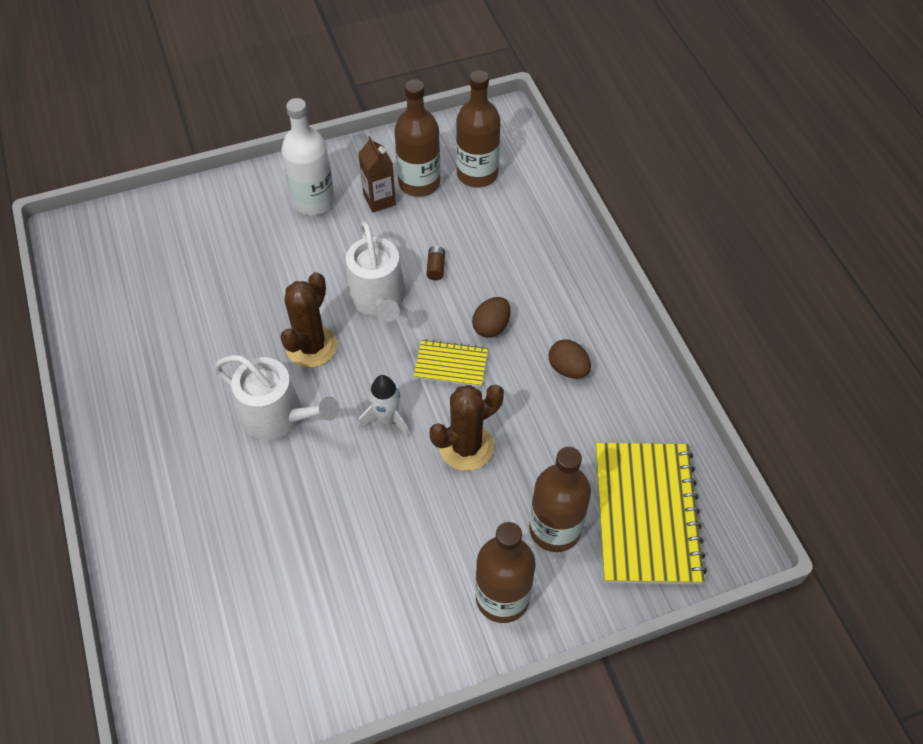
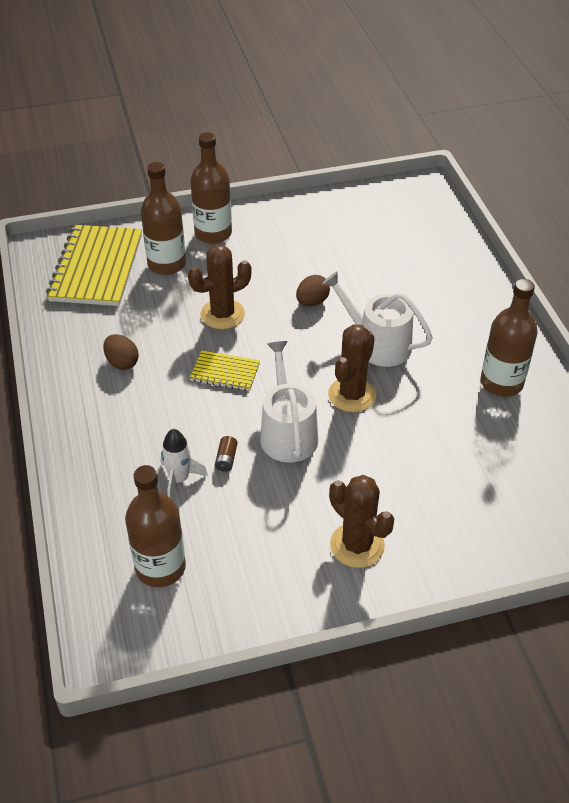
camera: 175 degrees left, 10 degrees down
(313, 201) = (357, 545): white bottle -> brown cactus
(379, 200) = (280, 541): brown carton -> none
(387, 419) = (285, 336): white rocket -> white rocket (179, 479)
(419, 183) = (232, 560): brown bottle -> brown bottle (501, 383)
(491, 326) = (182, 400): brown egg -> brown egg (312, 302)

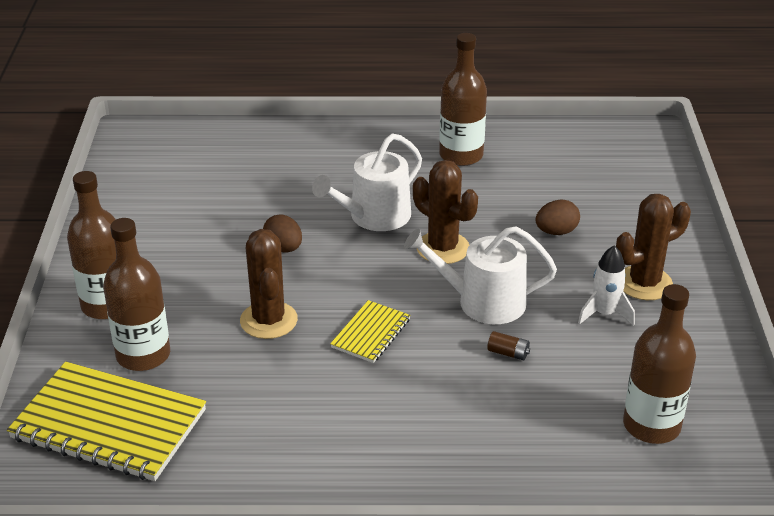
camera: 75 degrees left, 10 degrees down
(122, 362) = (315, 420): brown egg -> brown egg (556, 232)
(179, 479) = (528, 394): white rocket -> white rocket (604, 314)

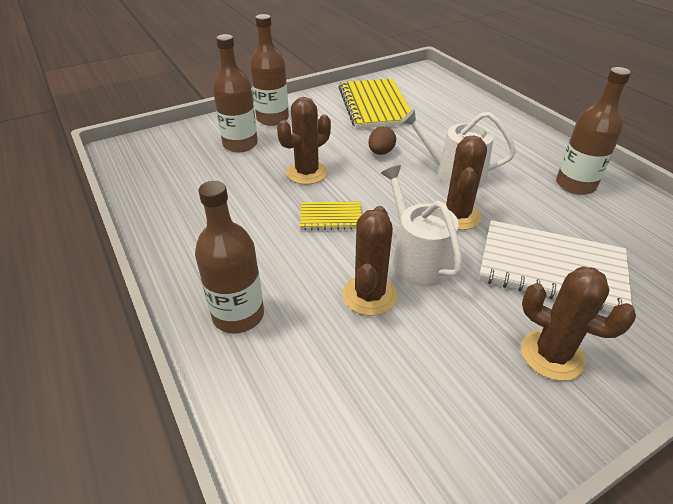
camera: 60 degrees right, 5 degrees up
(109, 424) = (176, 156): yellow notebook -> yellow notebook (374, 105)
(508, 353) = (369, 295): brown battery -> brown cactus
(556, 232) = (551, 268): brown egg -> white notebook
(604, 314) = (478, 340): white rocket -> none
(651, 425) = (350, 435): brown bottle -> brown bottle (238, 315)

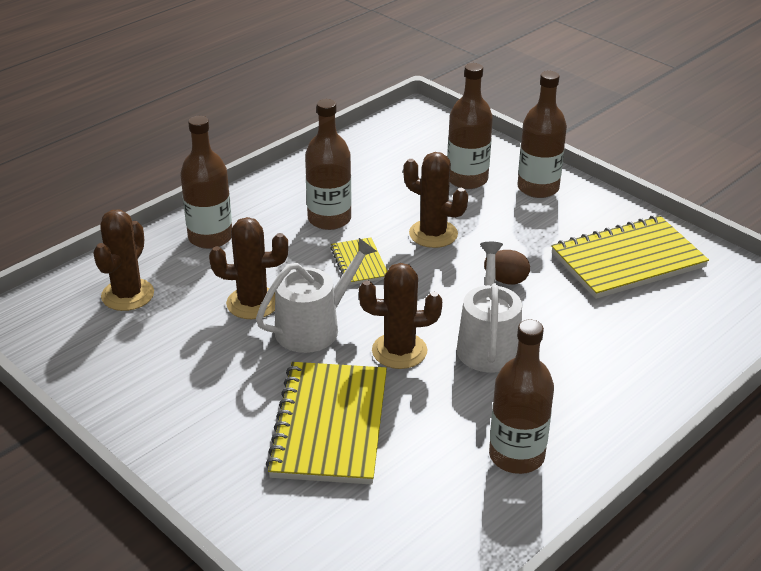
camera: 75 degrees right, 5 degrees down
(253, 224) = (329, 219): none -> brown bottle
(551, 268) = (330, 425): white notebook -> yellow notebook
(551, 355) = (205, 420): brown cactus -> brown cactus (127, 295)

